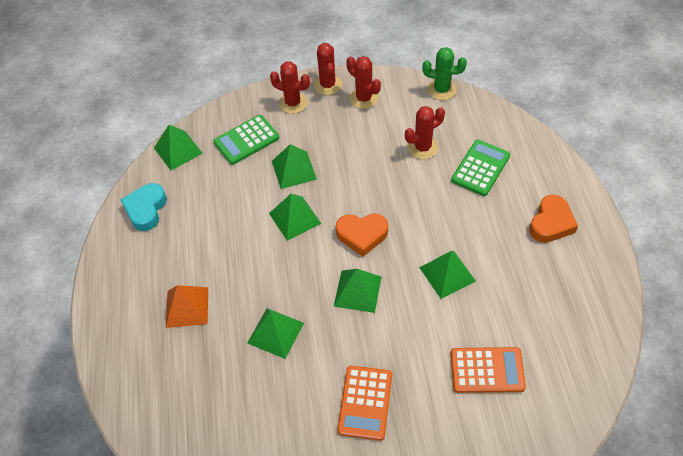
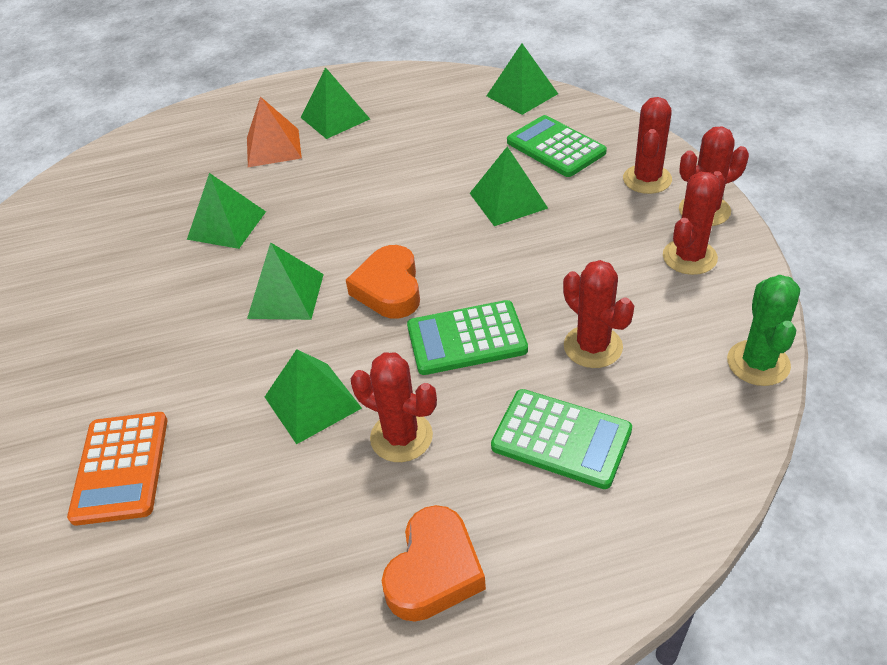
camera: 85 degrees right, 10 degrees down
(146, 209) = (419, 90): turquoise heart -> none
(294, 218) = (417, 214): green pyramid -> green pyramid (335, 118)
(365, 403) = (103, 324): orange calculator -> none
(409, 200) = (466, 338): none -> green calculator
(474, 233) = (401, 437): none -> red cactus
(551, 223) = (434, 570): orange heart -> orange heart turned 90 degrees counterclockwise

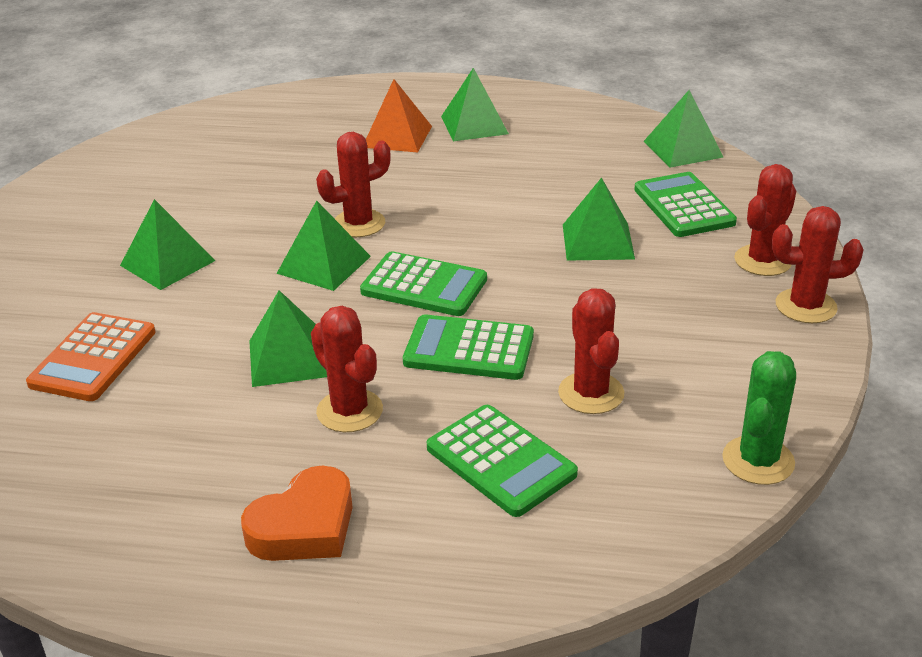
camera: 20 degrees right, 10 degrees down
(227, 225) = (310, 191): green pyramid -> green pyramid (168, 263)
(389, 289) = (424, 286): orange heart -> green calculator
(689, 257) = (756, 344): red cactus -> red cactus (359, 224)

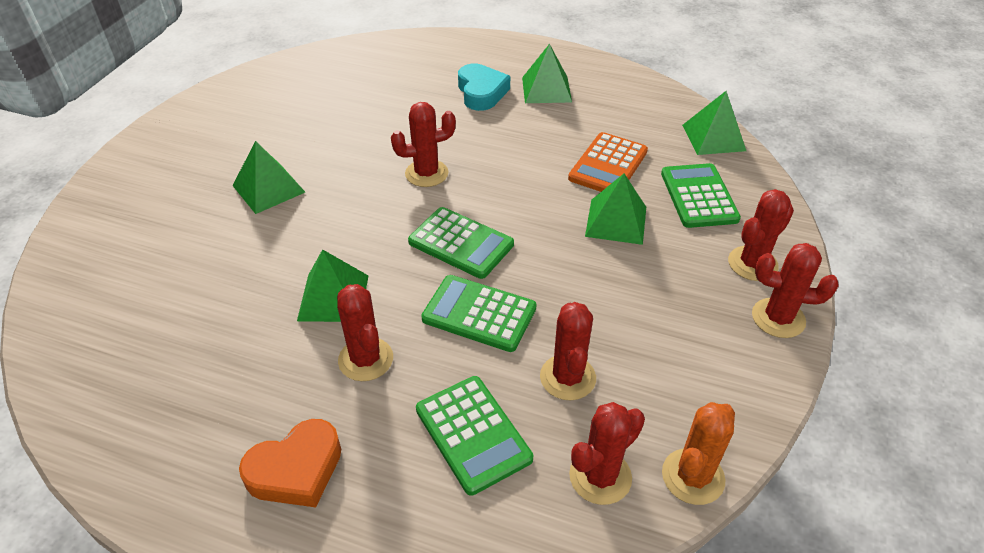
camera: 10 degrees right, 10 degrees up
(93, 358) = (185, 271): orange calculator -> orange calculator (608, 165)
(323, 265) = (387, 209): green pyramid -> none
(397, 136) = (481, 92): orange pyramid -> turquoise heart
(657, 476) = (600, 476): none -> red cactus
(758, 460) = (693, 476): green cactus -> orange cactus

